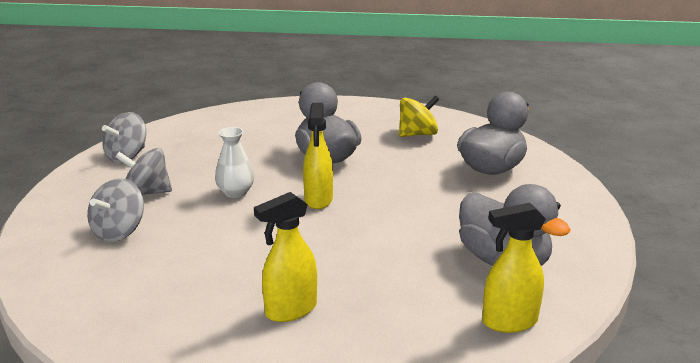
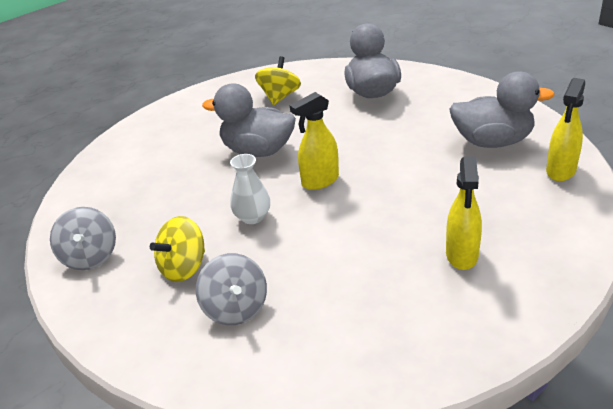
camera: 45 degrees left, 10 degrees up
(147, 193) = (184, 268): grey spinning top -> yellow spinning top
(318, 200) = (320, 181): yellow spray bottle -> yellow spray bottle turned 105 degrees clockwise

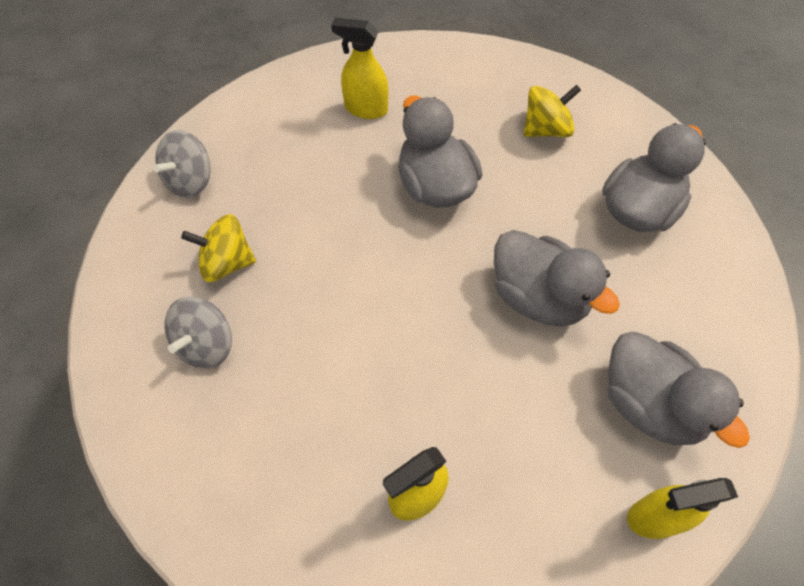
camera: 45 degrees right, 25 degrees up
(252, 217) = (332, 262): white vase -> none
(320, 181) = (432, 278): yellow spray bottle -> yellow spray bottle (365, 109)
(383, 148) = (539, 297): none -> grey duck

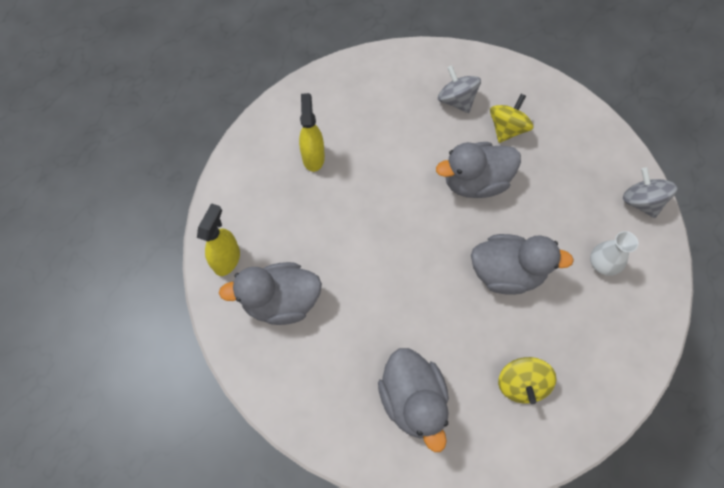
camera: 120 degrees right, 5 degrees up
(190, 180) = (583, 132): grey spinning top -> grey spinning top (640, 202)
(365, 109) = (602, 264): yellow spray bottle -> white vase
(539, 297) = (385, 285): grey duck -> grey duck (475, 182)

